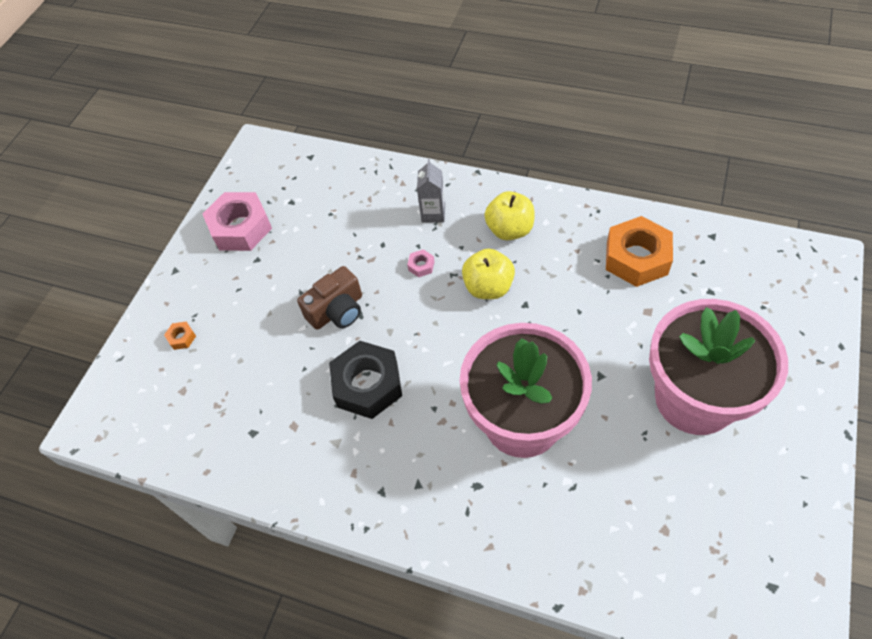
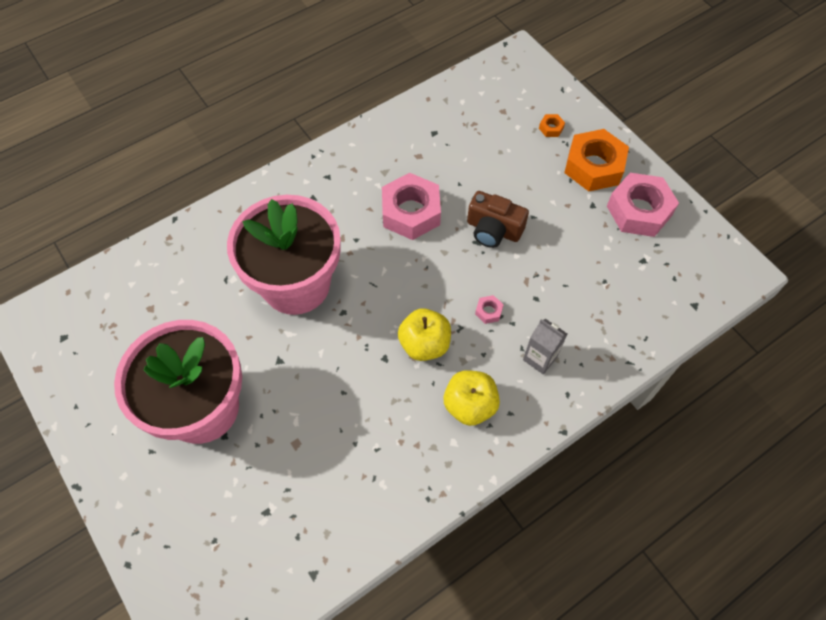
camera: 120 degrees right, 5 degrees up
(337, 311) = (493, 230): brown camera -> brown camera turned 60 degrees counterclockwise
(367, 385) = (411, 212): black nut -> pink nut
(637, 258) = (350, 483): orange nut -> orange nut (593, 166)

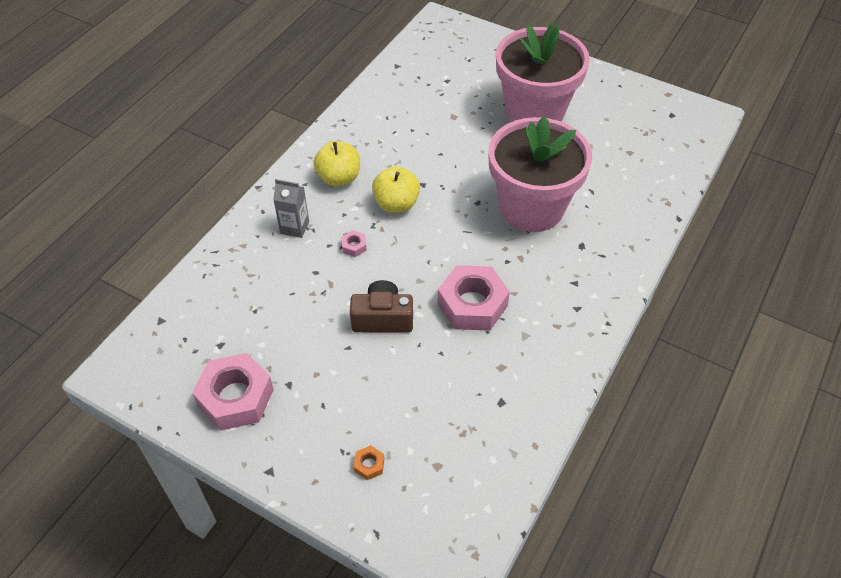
camera: 155 degrees right, 10 degrees down
(593, 166) = (301, 432): orange nut -> none

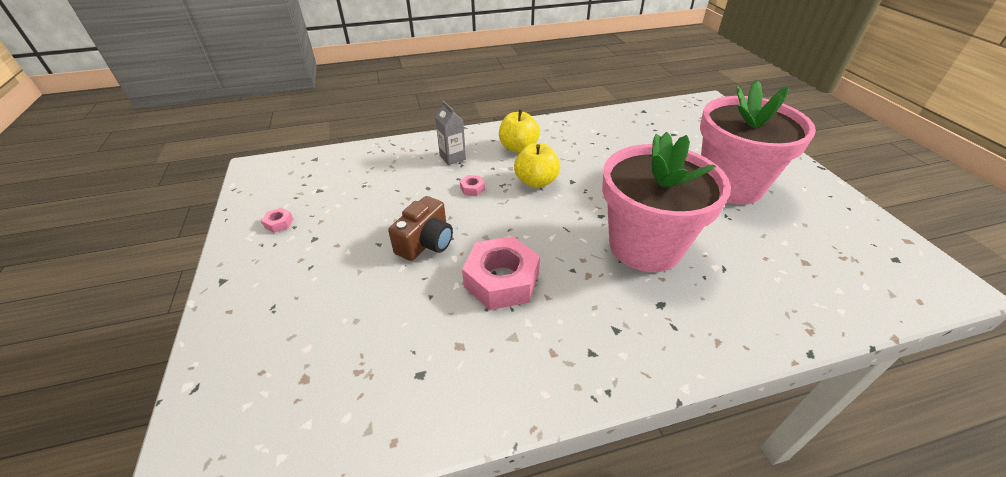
camera: 45 degrees right, 10 degrees down
(235, 397) = (279, 223): pink nut -> pink nut, size x0.41
(369, 465) = (270, 332): orange nut -> none
(382, 318) = (426, 242): brown camera -> brown camera turned 75 degrees clockwise

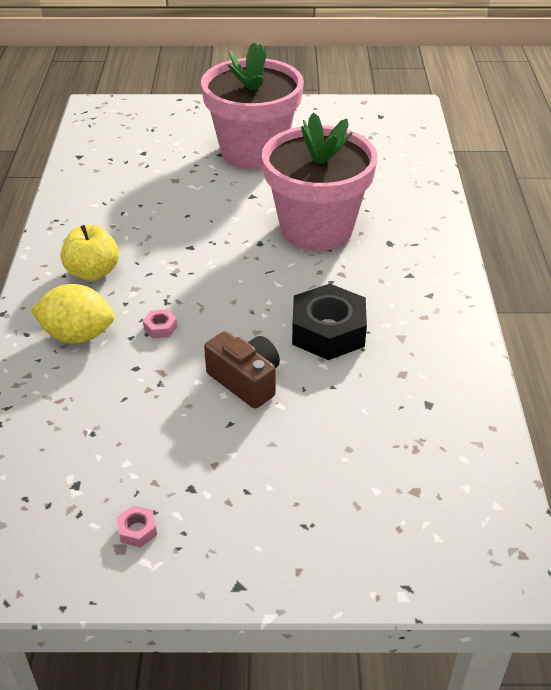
camera: 75 degrees left, 0 degrees up
(452, 157) = (77, 335): grey carton -> yellow lemon
(501, 280) = (328, 331): pink nut -> black nut
(536, 182) = (176, 273): yellow apple -> none

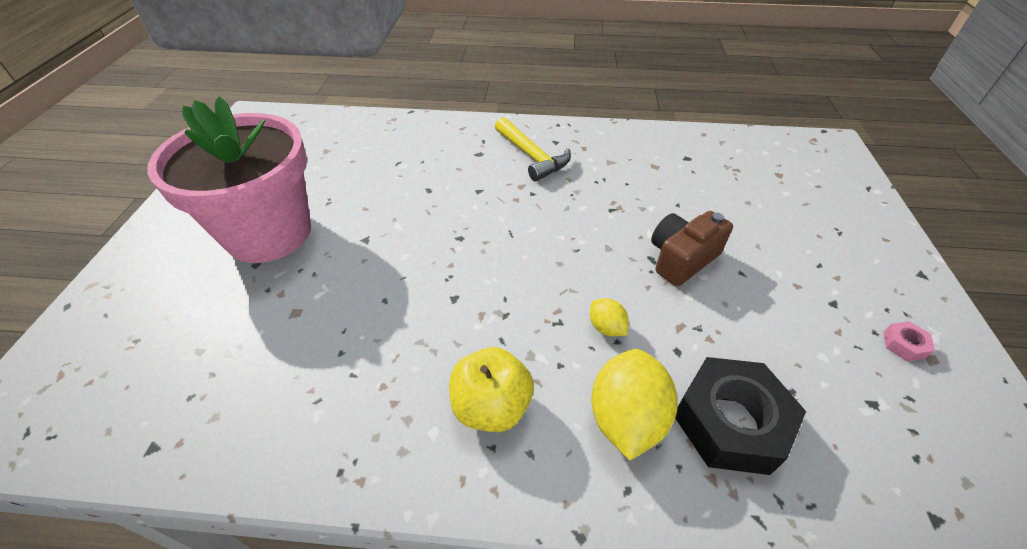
camera: 85 degrees left, 5 degrees up
(160, 328) = (606, 327): pink nut -> yellow lemon
(316, 229) = (445, 195): pink flower pot -> none
(328, 331) = (605, 201): black nut -> black nut (730, 422)
(395, 279) = (532, 156): none -> yellow hammer

